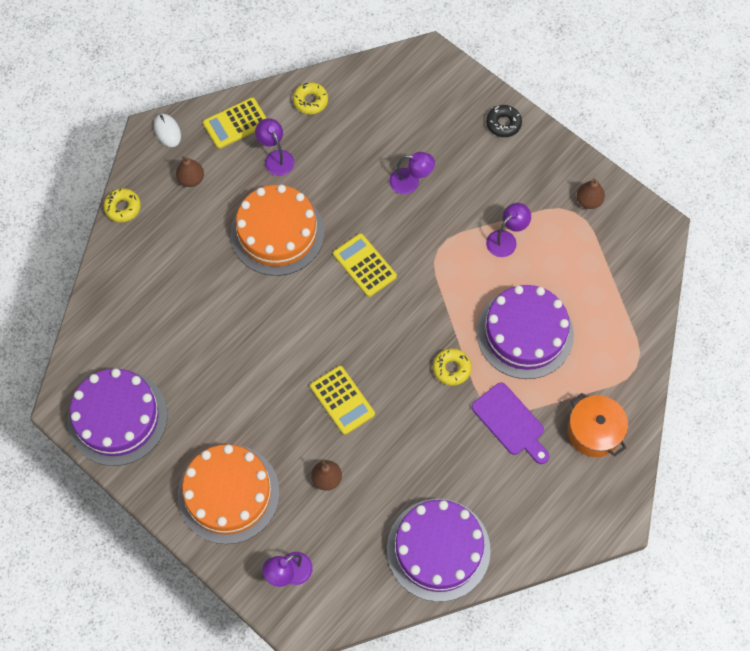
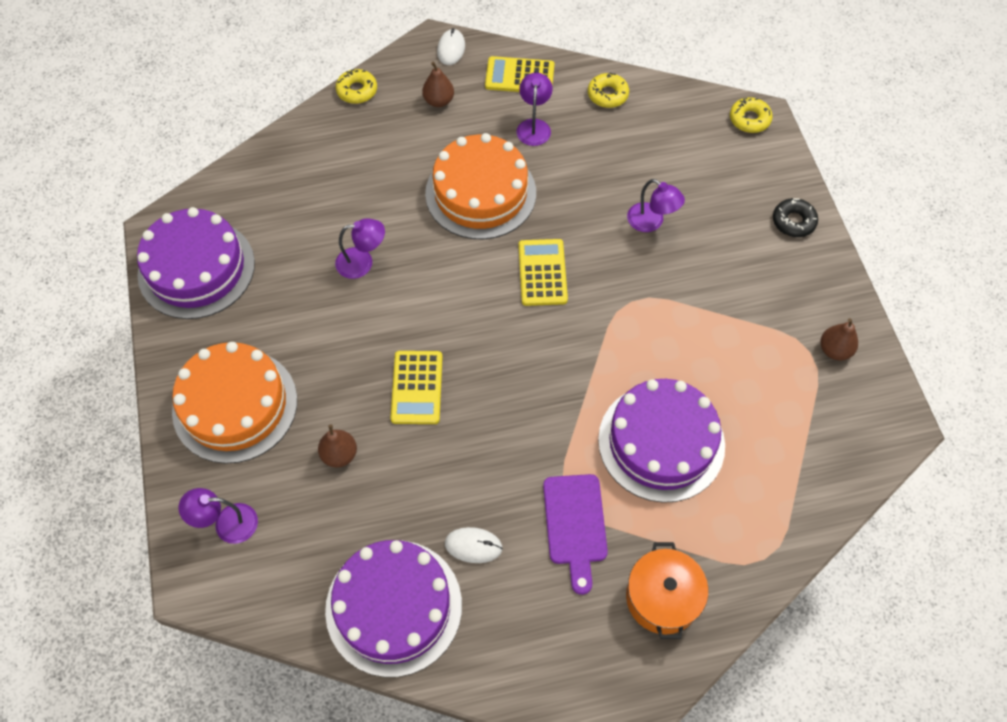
camera: 35 degrees right, 5 degrees down
(451, 369) = (553, 428): yellow donut -> yellow donut (749, 119)
(458, 478) = (473, 546): none -> white mouse
(506, 239) = (712, 335): purple lamp -> purple lamp (362, 262)

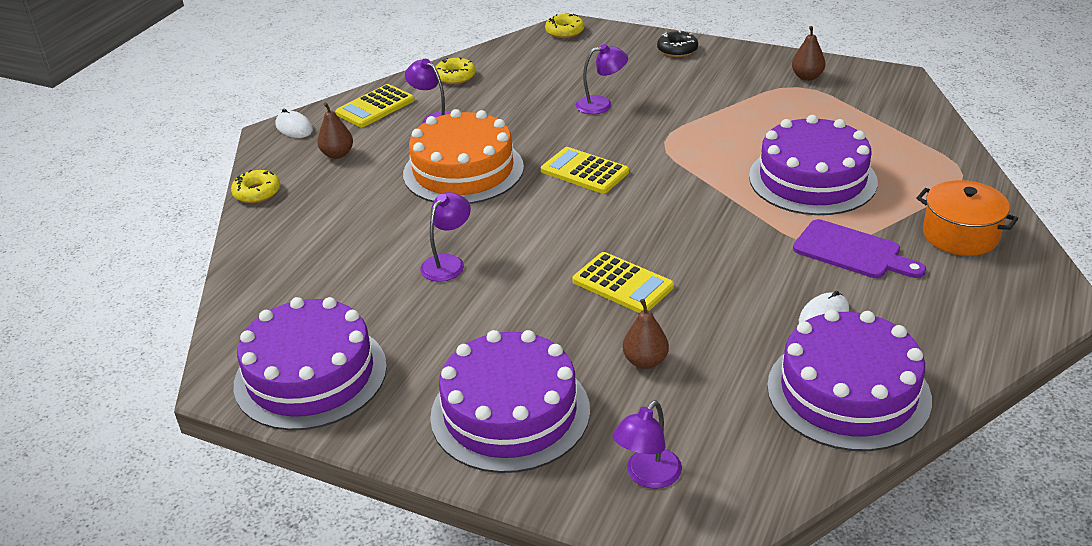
camera: 50 degrees left, 25 degrees down
(235, 405) = (510, 412): orange cake -> purple cake

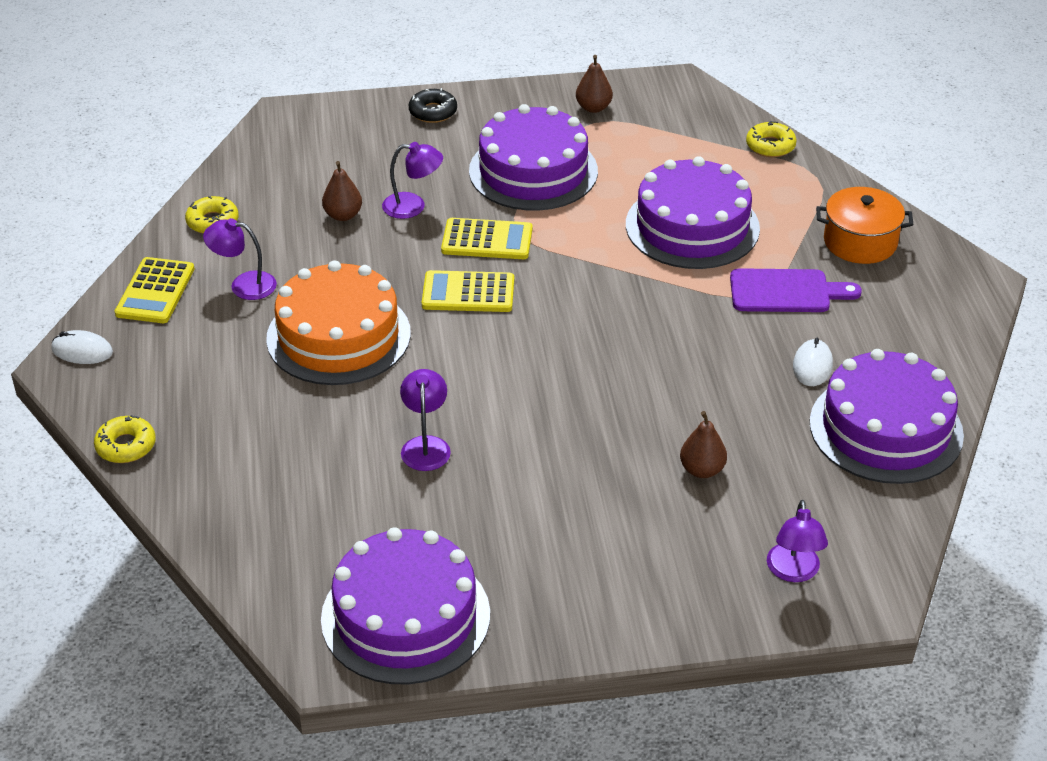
camera: 35 degrees left, 5 degrees up
(337, 154) = (173, 366): brown pear -> brown pear (343, 215)
(510, 412) = (629, 568): purple cake -> purple cake (533, 171)
(565, 31) = (285, 123): yellow donut -> yellow donut (770, 146)
(601, 104) = (413, 206): purple lamp -> purple lamp turned 45 degrees clockwise
(622, 284) = (615, 402): yellow calculator -> yellow calculator (487, 240)

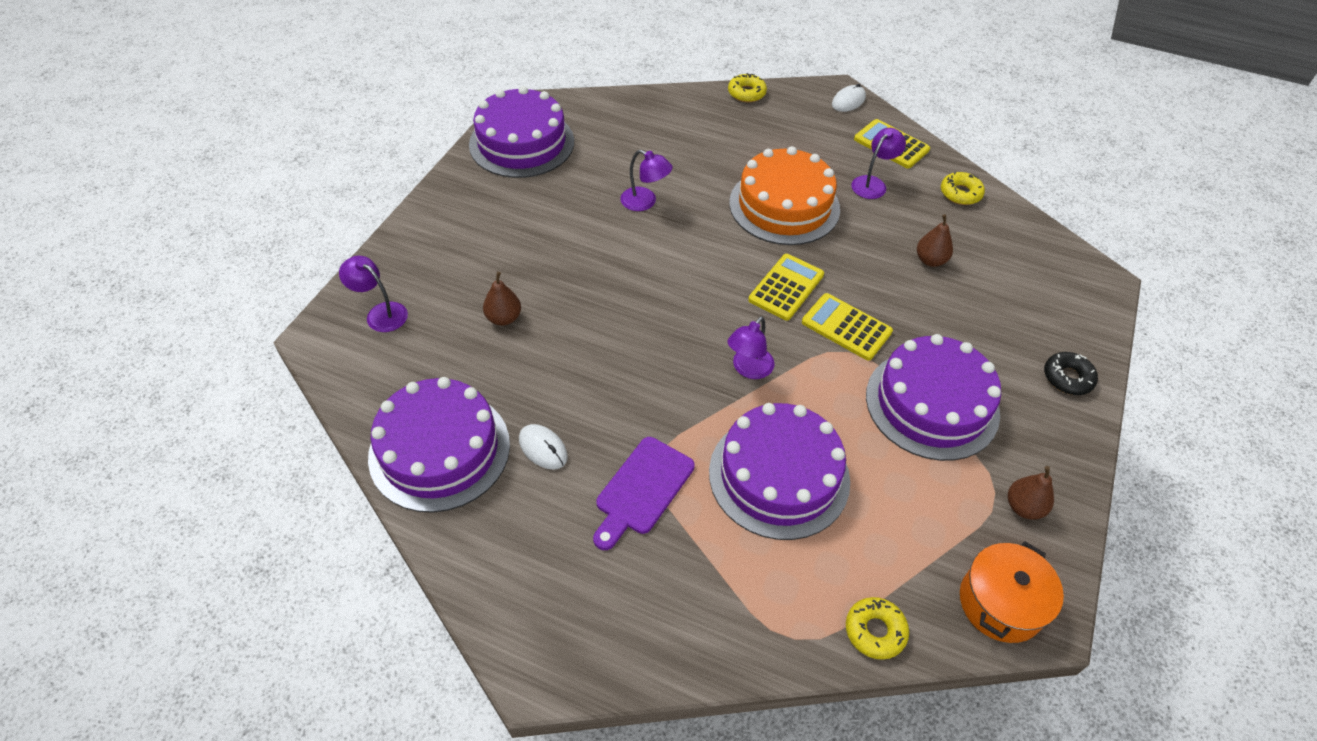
camera: 120 degrees right, 10 degrees up
(413, 206) = (920, 304): purple lamp -> purple lamp (748, 369)
(487, 240) = (846, 327): yellow calculator -> yellow calculator turned 90 degrees clockwise
(860, 242) = (666, 602): orange pot -> orange pot (1000, 603)

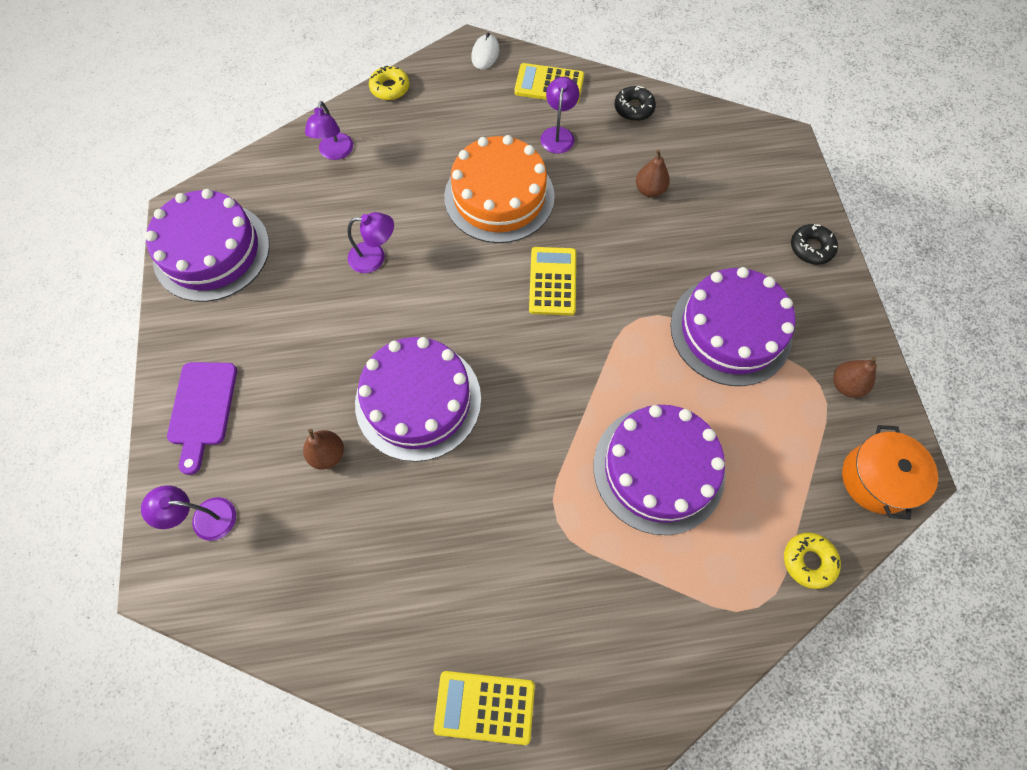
camera: 30 degrees left, 15 degrees up
(439, 450) = (363, 625): purple cake -> purple cake (418, 400)
(543, 448) = (453, 565): white mouse -> none
(642, 490) = (561, 551): purple cutting board -> purple cutting board (202, 409)
(748, 369) = (572, 381): purple lamp -> purple lamp (335, 153)
(846, 327) = (624, 294): yellow calculator -> yellow calculator (484, 706)
(960, 193) = (634, 108): yellow donut -> black donut

